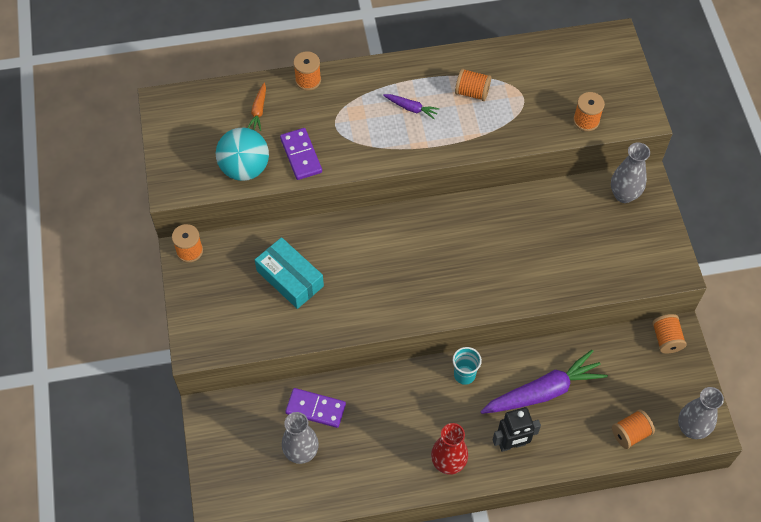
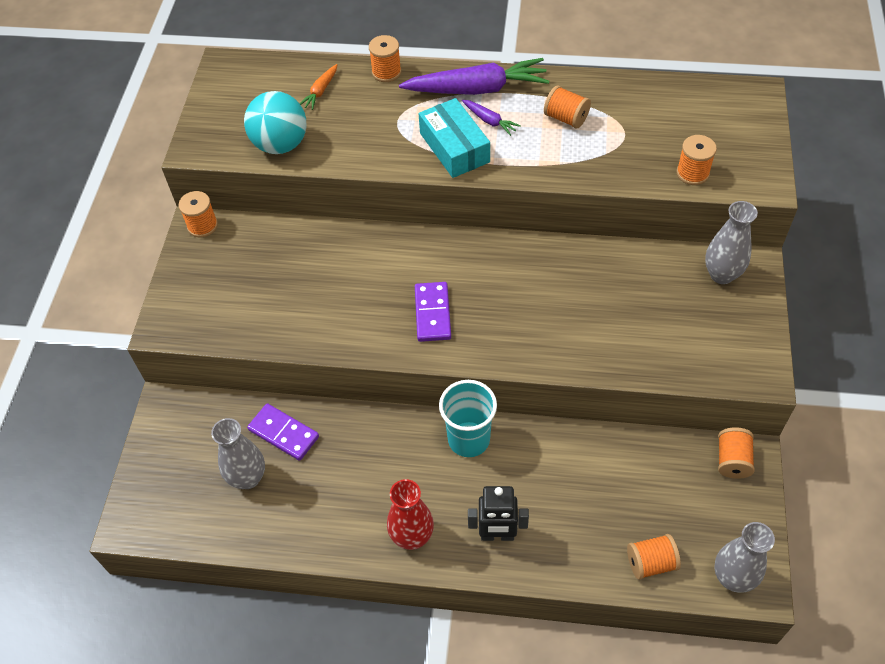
camera: 20 degrees right, 5 degrees down
(290, 278) = (297, 278): turquoise box -> turquoise box (454, 147)
(301, 155) = (347, 144): purple domino -> purple domino (432, 313)
(464, 375) = (469, 439): turquoise cup -> turquoise cup, size x1.57
(543, 391) = (557, 483): purple carrot -> purple carrot (477, 89)

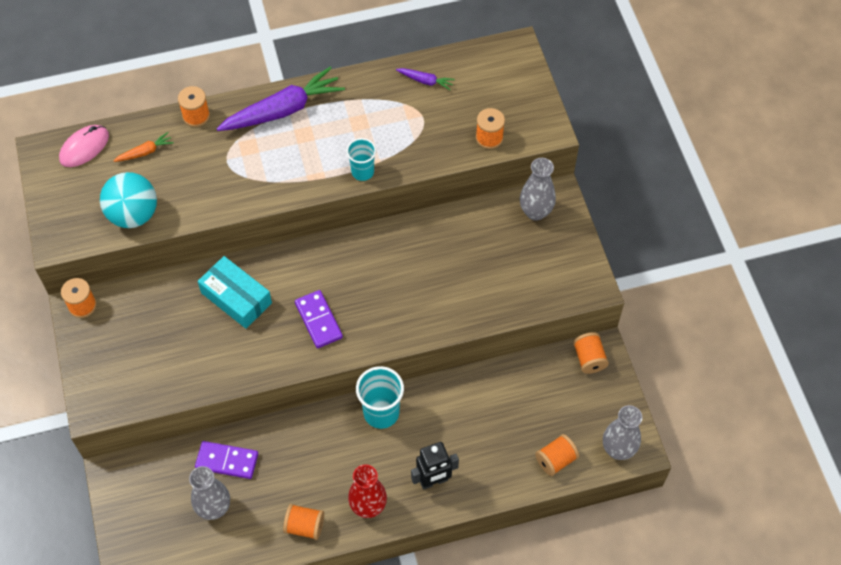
camera: 25 degrees left, 5 degrees up
(264, 72) = (84, 147): none -> pink mouse
(320, 91) = (145, 152): orange carrot -> orange carrot turned 120 degrees counterclockwise
(454, 147) = (286, 172): turquoise box -> turquoise box (236, 298)
(489, 121) = (306, 138): purple carrot -> purple carrot (425, 81)
(536, 169) = (362, 172): none -> turquoise cup
(566, 118) = (369, 116): orange spool -> orange spool (305, 526)

